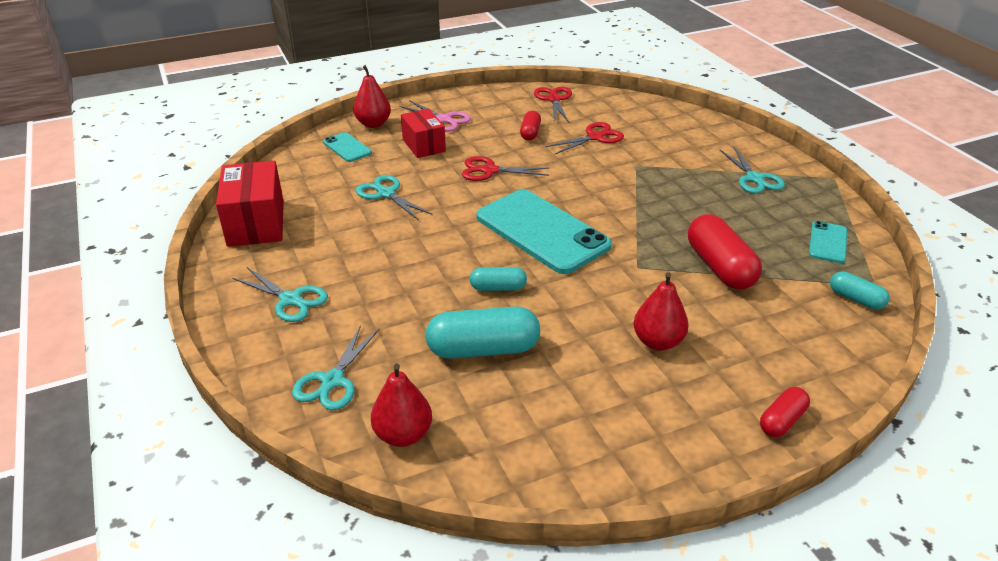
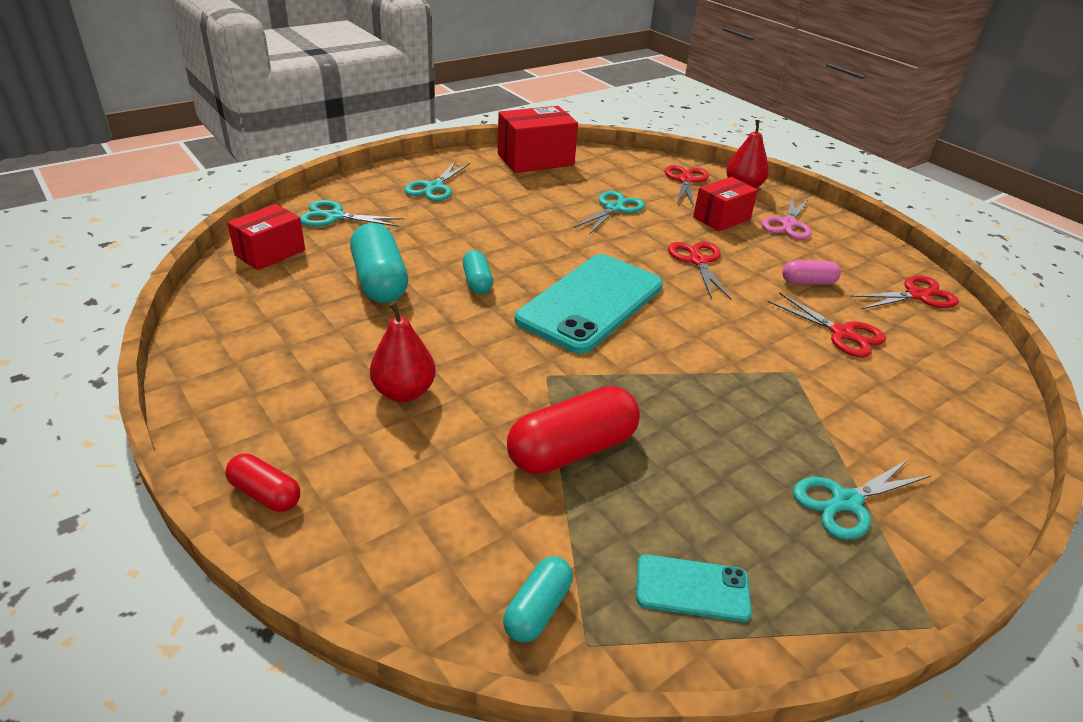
camera: 75 degrees right, 0 degrees up
(347, 147) = (685, 180): turquoise phone -> red scissors
(403, 434) = (270, 253): red pear -> red box
(530, 133) = (808, 282): red capsule -> pink capsule

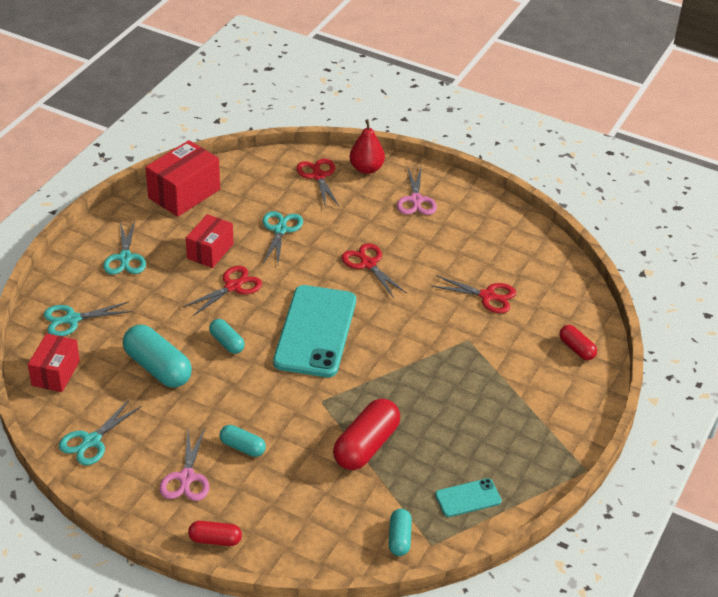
camera: 25 degrees left, 5 degrees up
(304, 401) = (186, 477): none -> pink scissors
(404, 392) = (242, 447): red pear -> turquoise capsule
(721, 218) = (365, 211): red box -> red box (210, 251)
(808, 282) = (450, 257): pink capsule -> none
(846, 502) = (526, 419): turquoise scissors -> turquoise scissors (91, 441)
(917, 295) = (525, 242): red scissors -> red scissors (233, 287)
(962, 433) = (576, 349): none -> red capsule

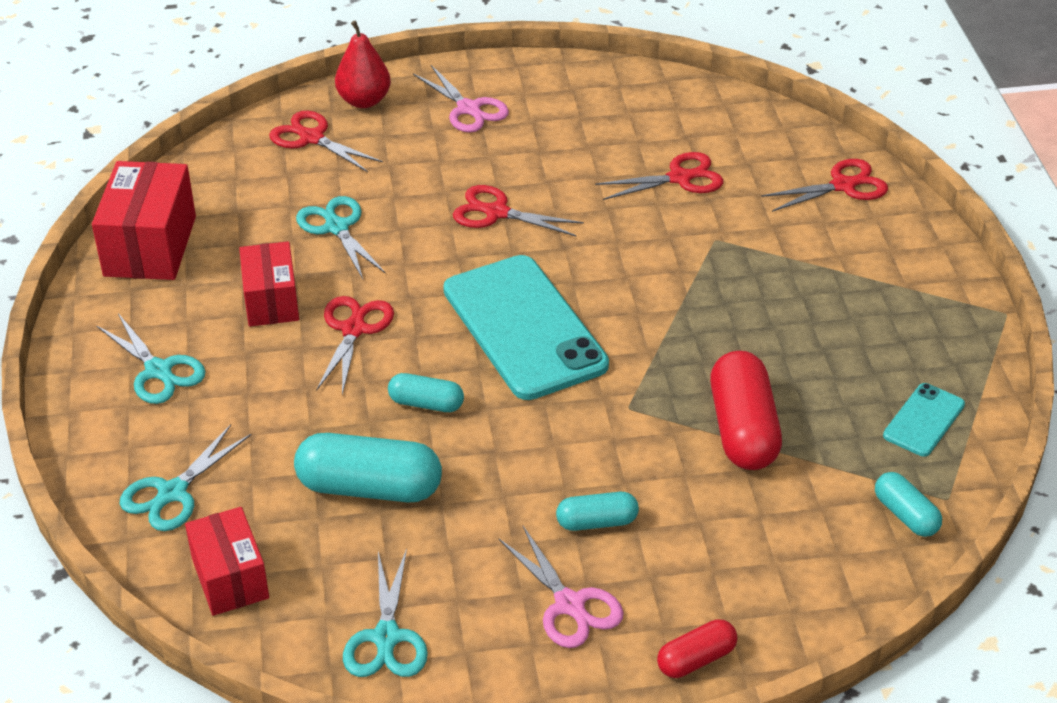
camera: 35 degrees left, 0 degrees up
(576, 349) = (843, 186): red capsule -> red scissors

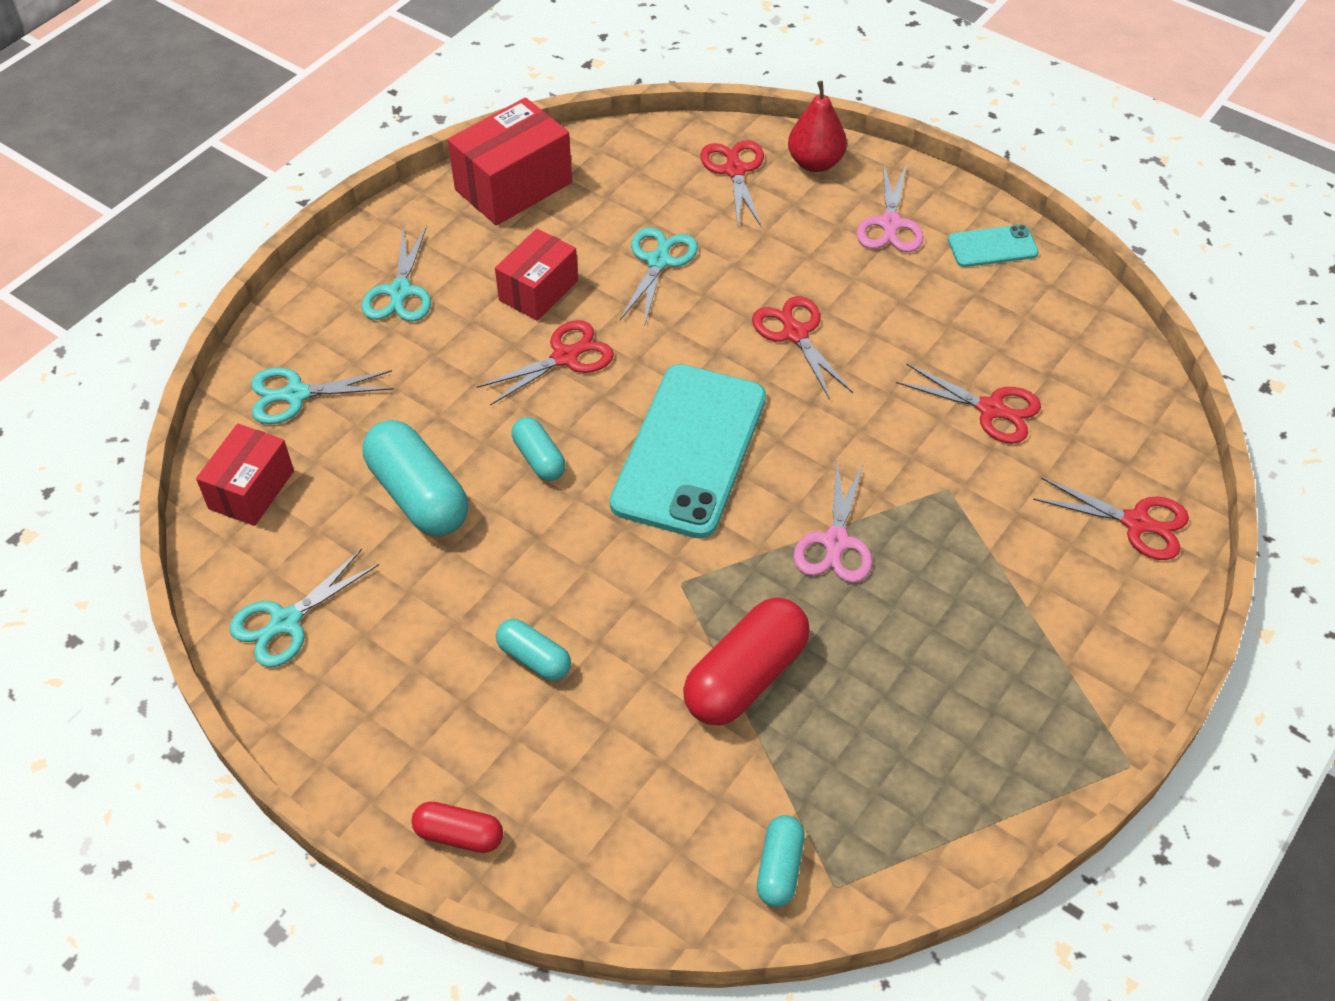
camera: 45 degrees right, 10 degrees up
(569, 604) = (431, 707): pink scissors -> pink scissors (836, 542)
(923, 420) = (911, 799): turquoise phone -> turquoise phone (992, 246)

